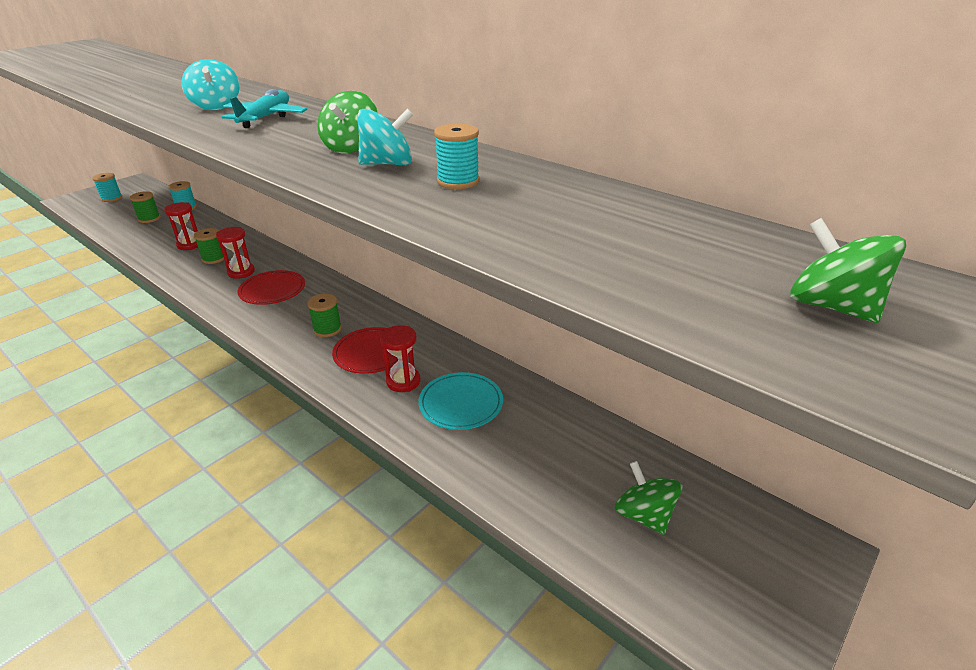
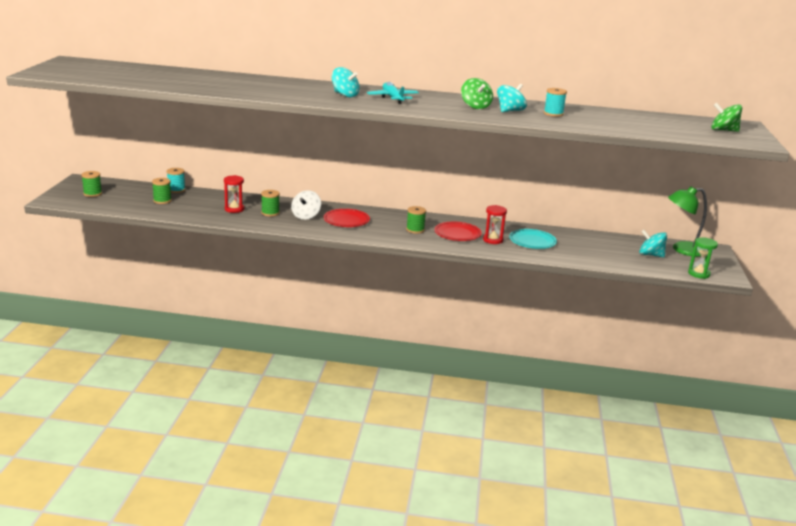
camera: 35 degrees left, 10 degrees down
(111, 198) = (92, 194): turquoise spool -> green spool
(241, 272) = (306, 216): red hourglass -> white spinning top
(644, 515) = (650, 255): green spinning top -> turquoise spinning top
(695, 622) = (698, 274): none -> green hourglass
(735, 524) = (682, 249): none -> green lamp

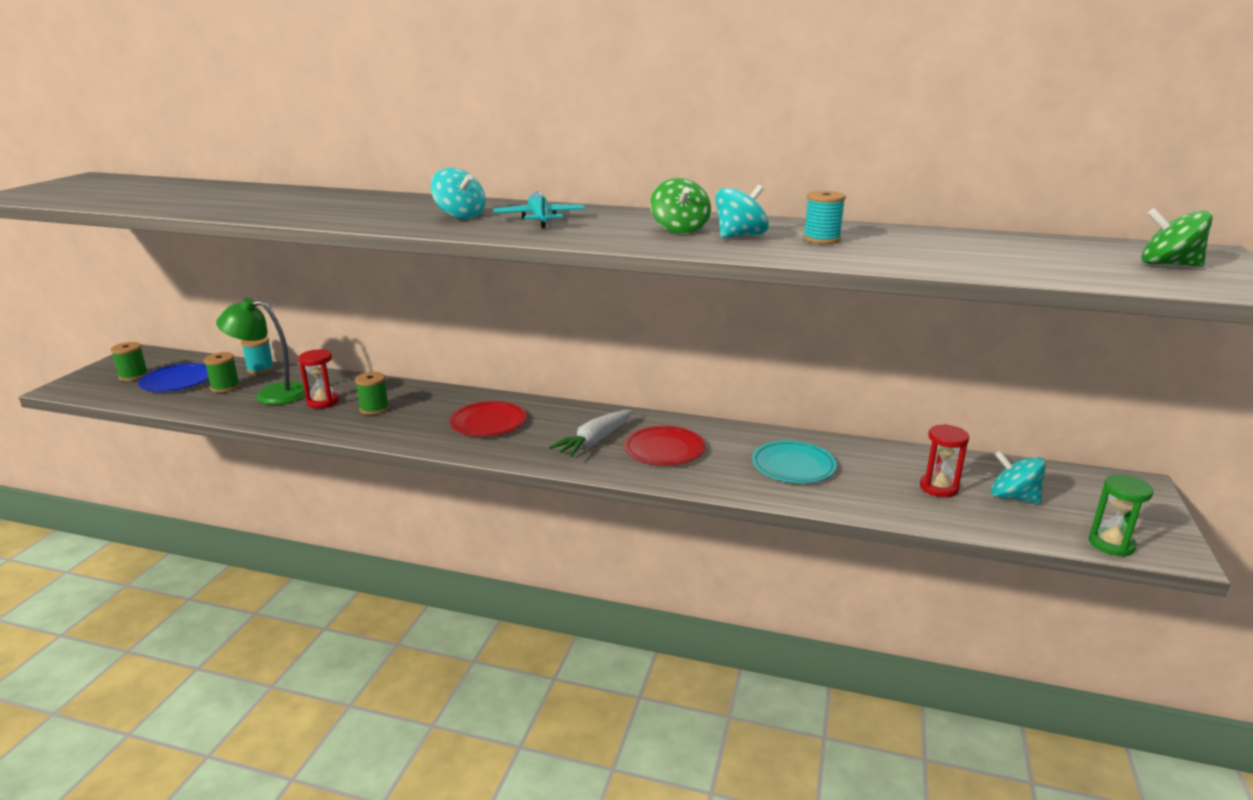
camera: 10 degrees right, 0 degrees up
(126, 197) = (177, 381): none -> blue plate
(306, 216) = (427, 414): white spinning top -> none
(415, 230) = (594, 441): green spool -> white carrot
(493, 240) = (722, 462): red hourglass -> red hourglass (938, 488)
(682, 249) = (1075, 486): green lamp -> green lamp (271, 394)

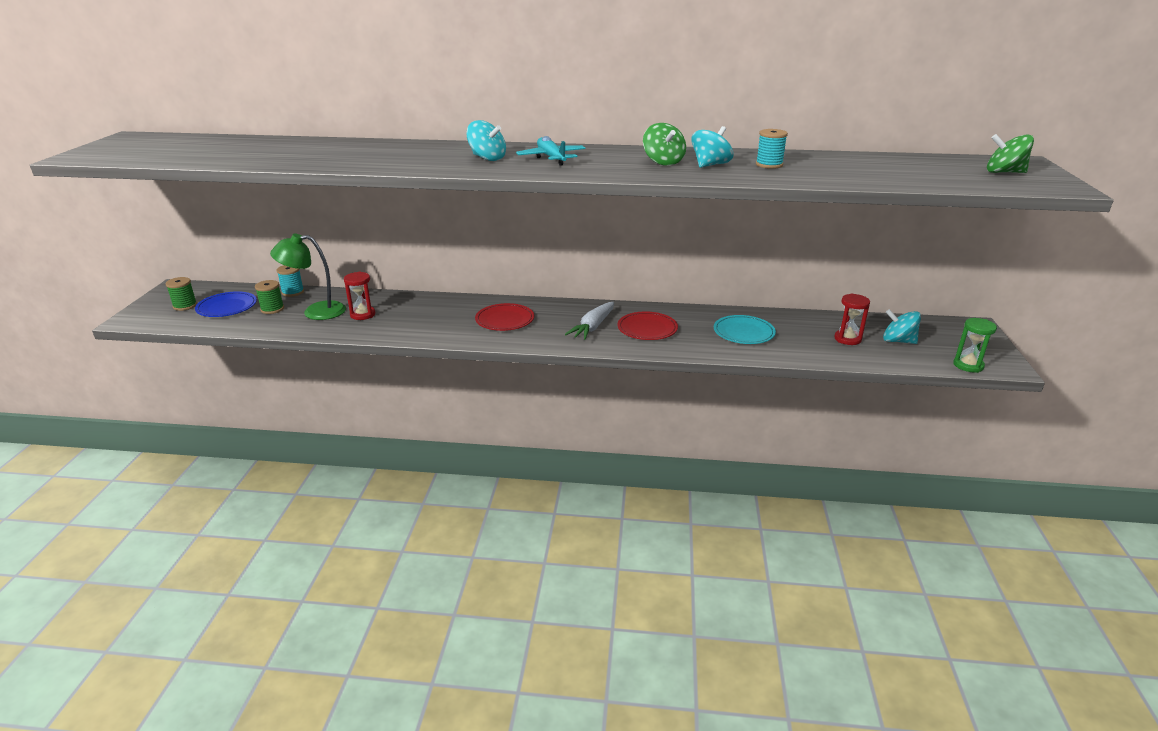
camera: 10 degrees left, 5 degrees up
(374, 409) = (408, 316): green spool -> none

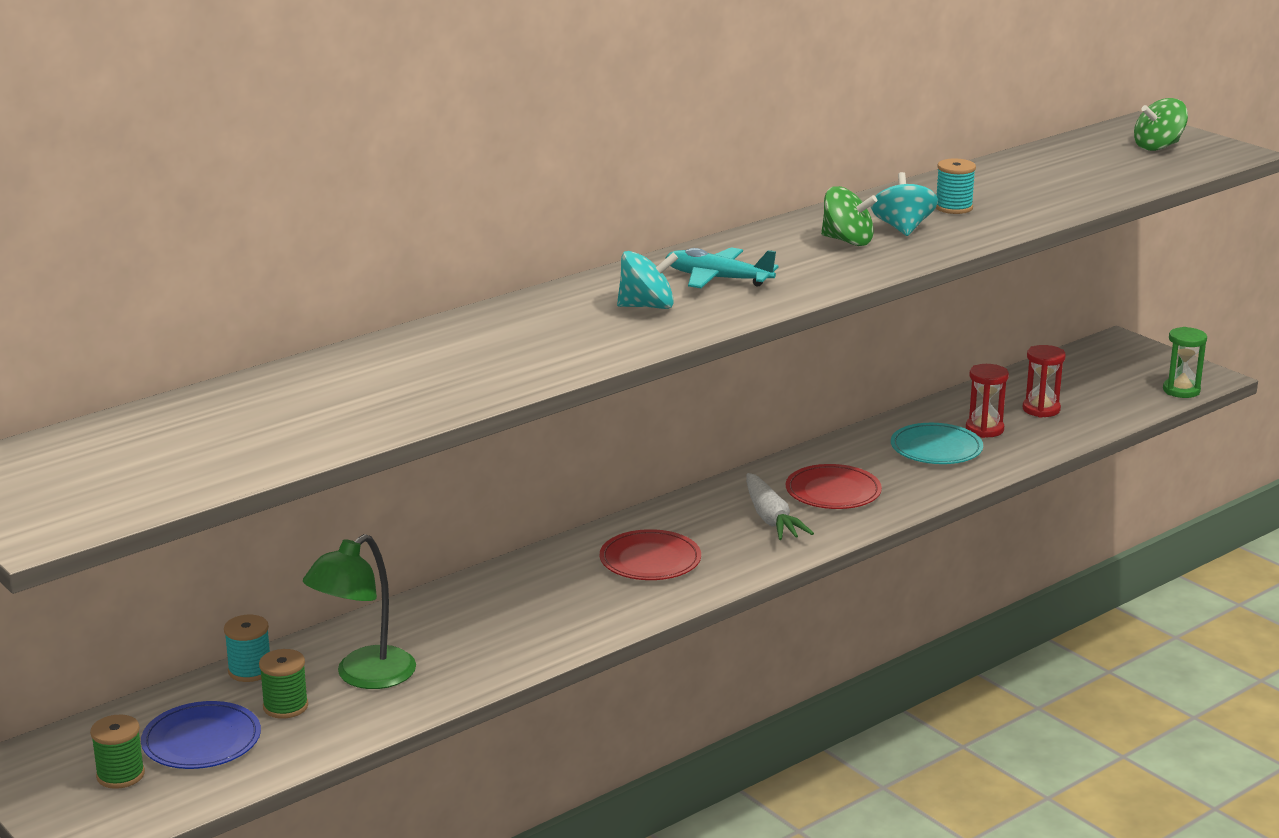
camera: 45 degrees left, 5 degrees down
(362, 314) = (445, 646): red hourglass -> red hourglass (984, 429)
(898, 341) = (1086, 390): turquoise spinning top -> none

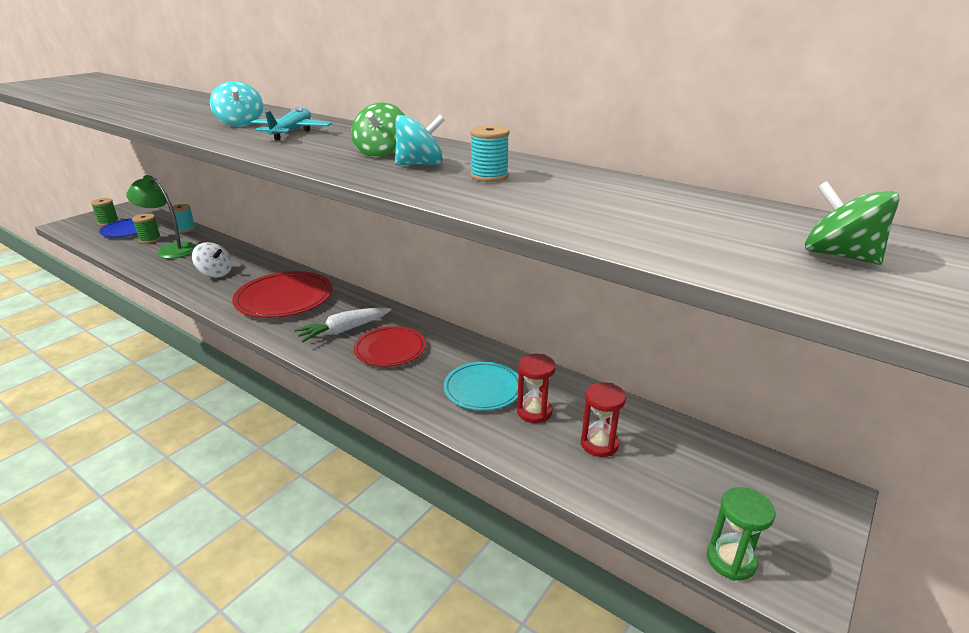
camera: 75 degrees right, 5 degrees up
(515, 622) = (215, 273): none -> white spinning top
(650, 560) = (284, 298): red plate -> red plate, size x1.54

